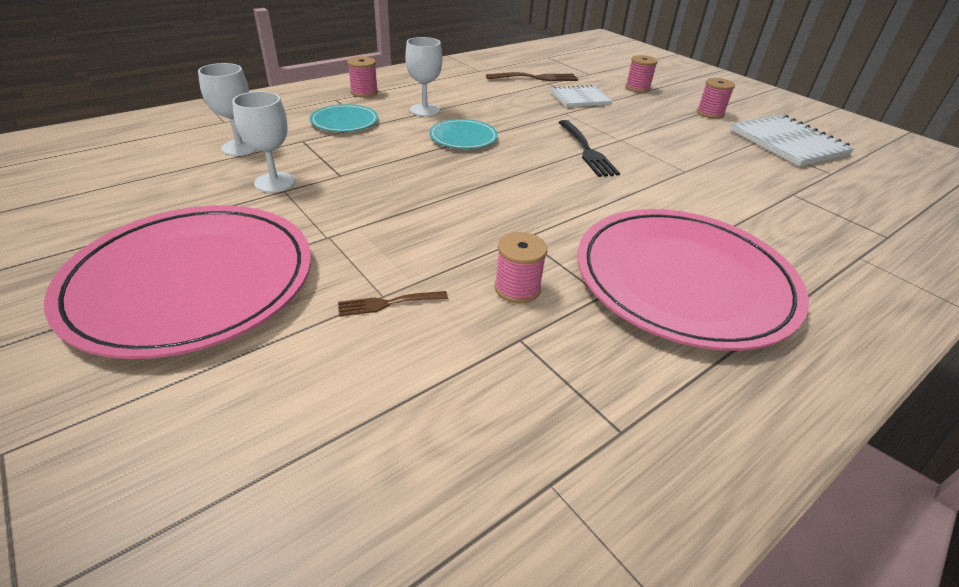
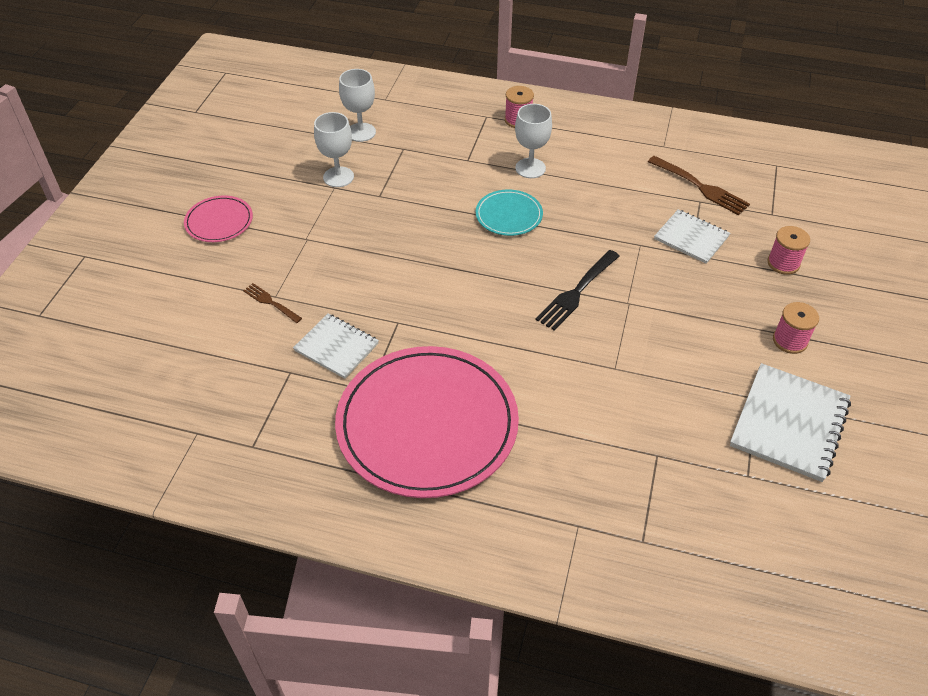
camera: 55 degrees right, 10 degrees up
(192, 282) = (219, 221): pink plate -> pink plate, size x0.45
(344, 121) = (455, 145): turquoise plate -> none
(517, 288) = (336, 347): pink spool -> white notebook

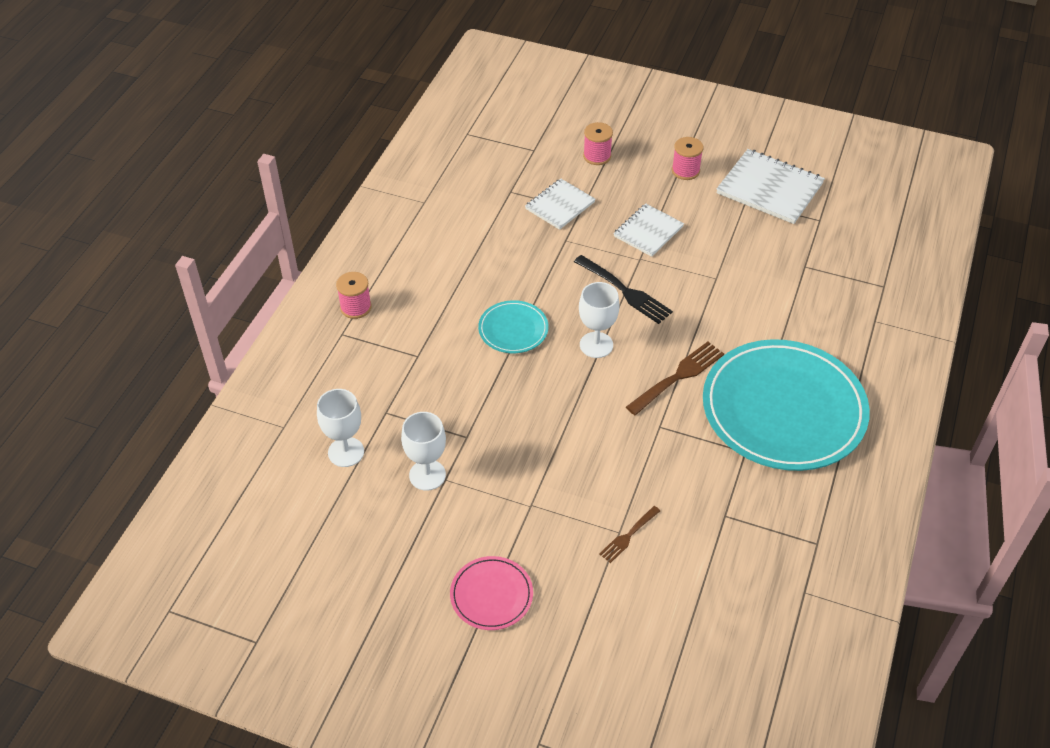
camera: 85 degrees left, 0 degrees up
(336, 347) = (692, 477): white notebook -> white notebook (648, 231)
(427, 424) = (783, 409): pink plate -> turquoise plate
(530, 168) = (441, 305): white goblet -> white goblet (596, 345)
(700, 187) = (490, 187): brown fork -> brown fork (678, 376)

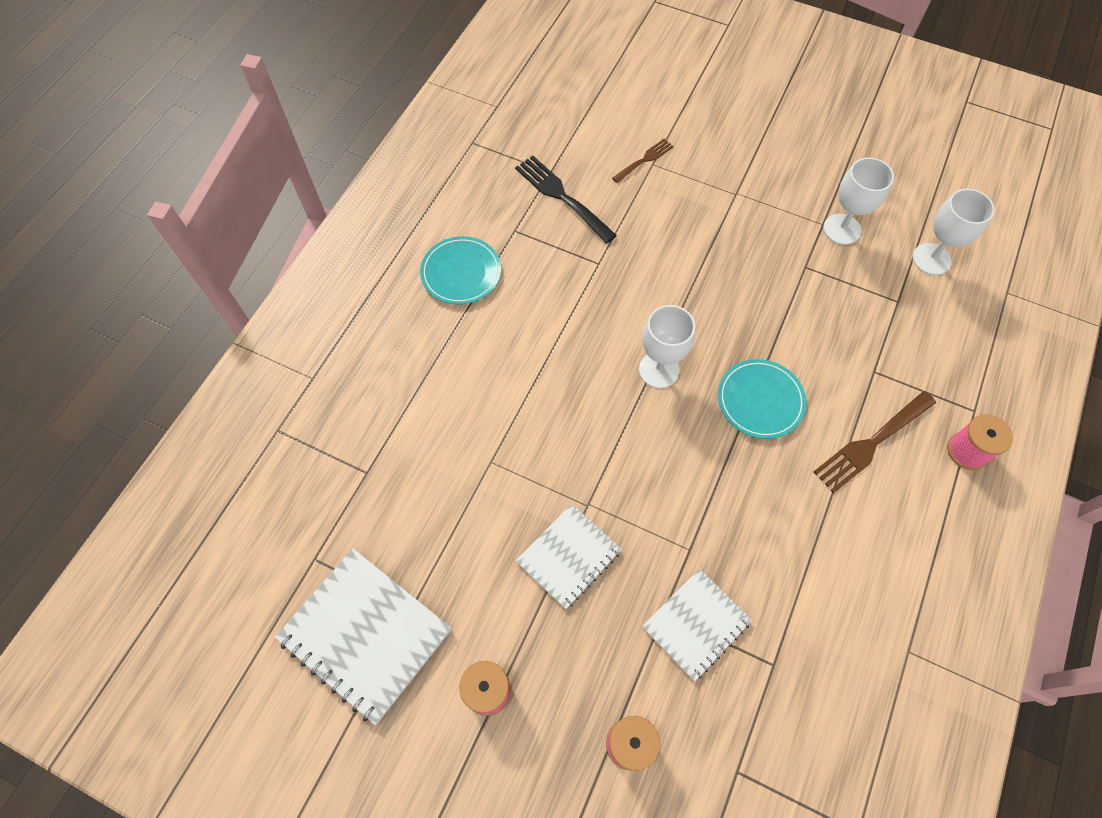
camera: 175 degrees left, 15 degrees up
(491, 595) = (770, 121): pink plate -> none
(625, 291) = (615, 449): black fork -> black fork (562, 196)
(678, 376) = (568, 320): brown fork -> brown fork (871, 443)
(783, 409) = (461, 272): turquoise plate -> turquoise plate, size x0.45

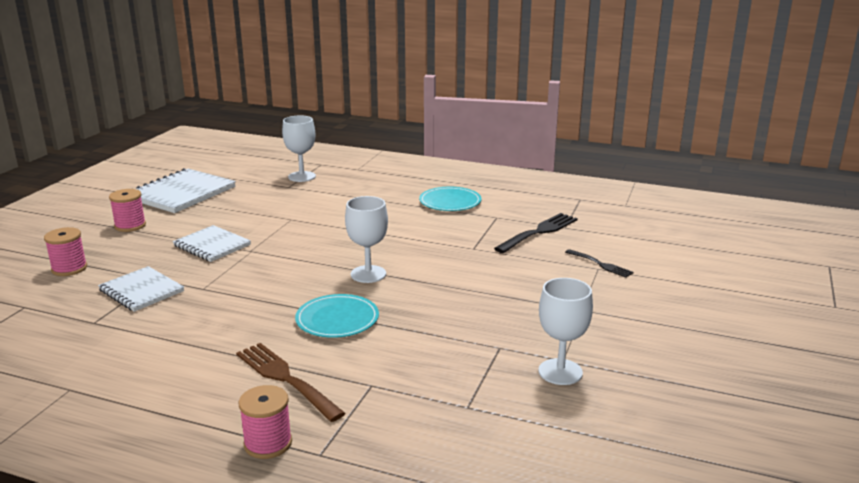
camera: 85 degrees right, 40 degrees down
(644, 160) = (600, 264): brown fork -> black fork
(931, 259) = (538, 437): white goblet -> white goblet (302, 176)

